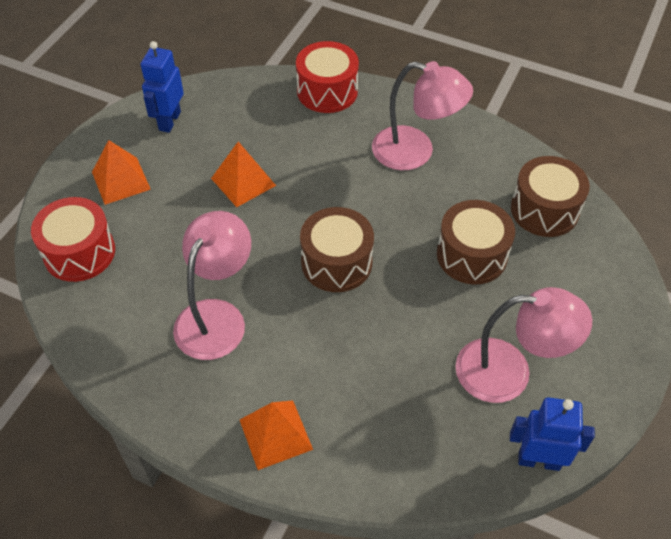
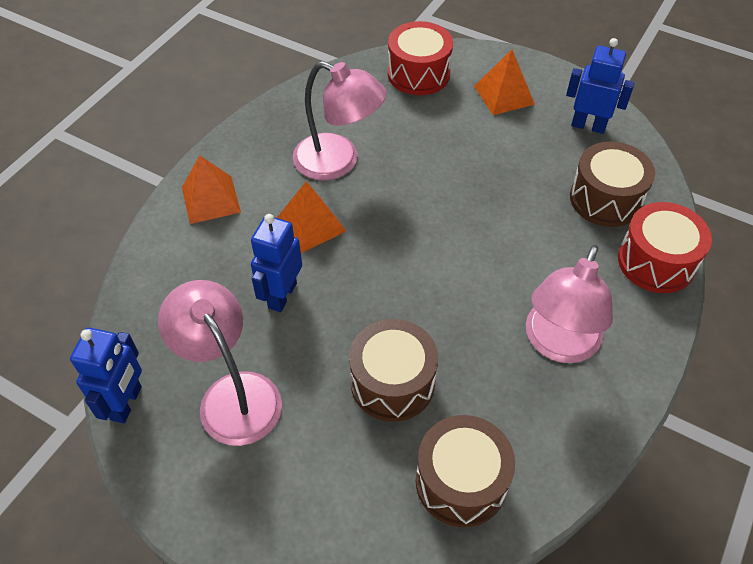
camera: 95 degrees right, 0 degrees up
(243, 182) = (504, 182): orange pyramid -> orange pyramid (310, 224)
(336, 262) = (392, 254): brown drum -> brown drum (605, 199)
(396, 347) = (282, 295): none -> blue robot
(509, 372) = (232, 394): pink lamp -> pink lamp turned 135 degrees clockwise

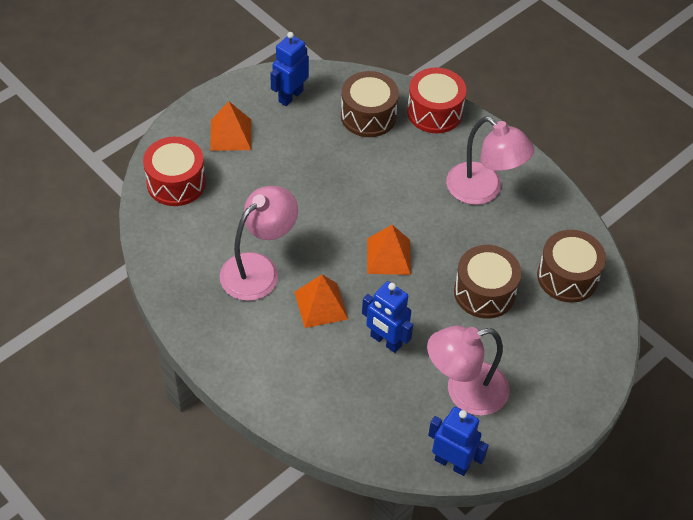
camera: 75 degrees left, 0 degrees up
(211, 199) = (263, 370): orange pyramid -> orange pyramid (388, 256)

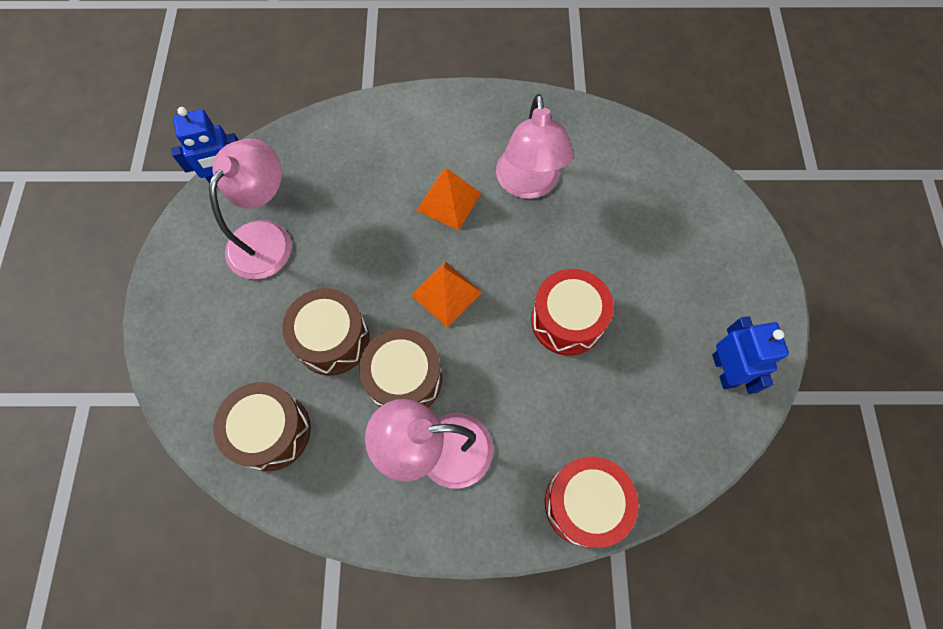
camera: 135 degrees right, 15 degrees up
(176, 183) = (681, 190): red drum -> red drum (567, 320)
(231, 135) = (709, 275): orange pyramid -> none
(368, 116) = (635, 426): brown drum -> brown drum (404, 379)
(385, 341) = (369, 220): blue robot -> none

